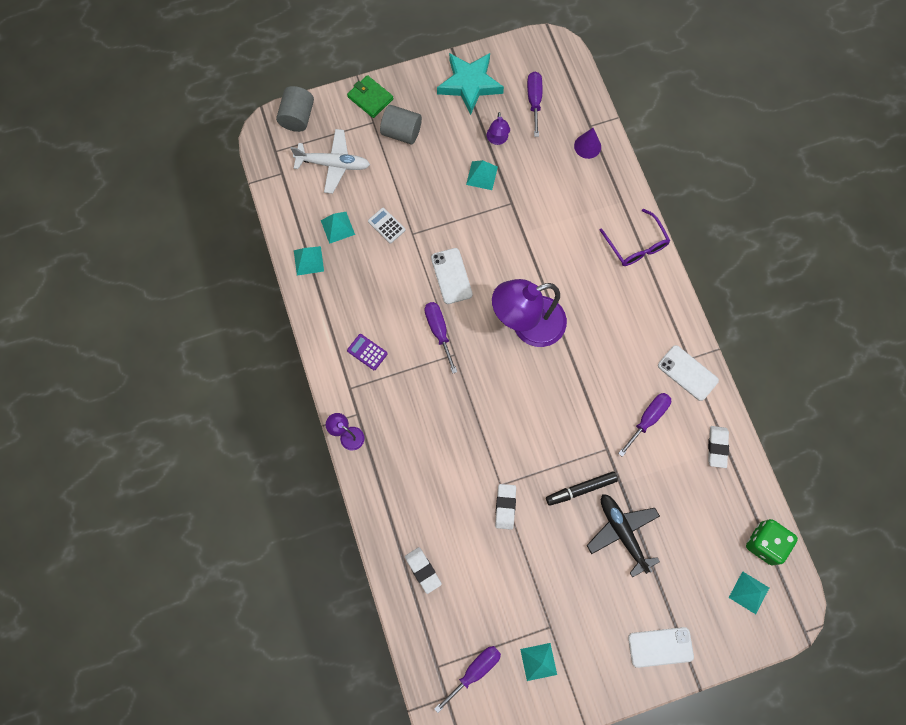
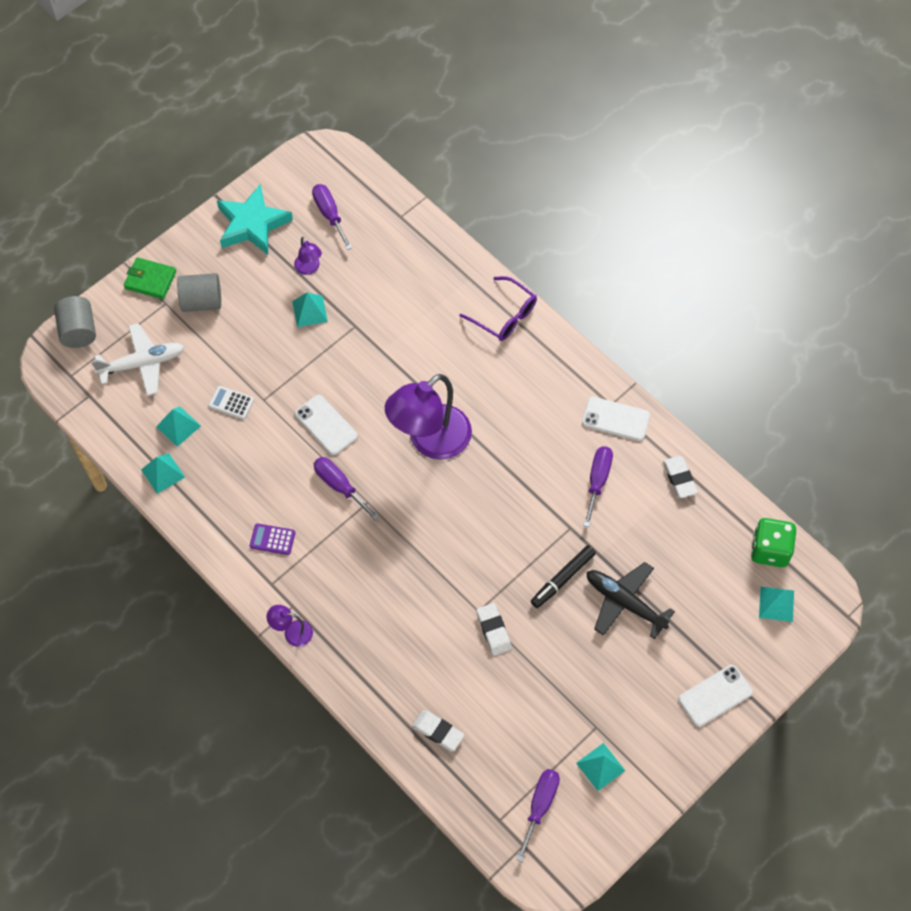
camera: 25 degrees left, 10 degrees down
(587, 146) = (407, 238): purple cone -> none

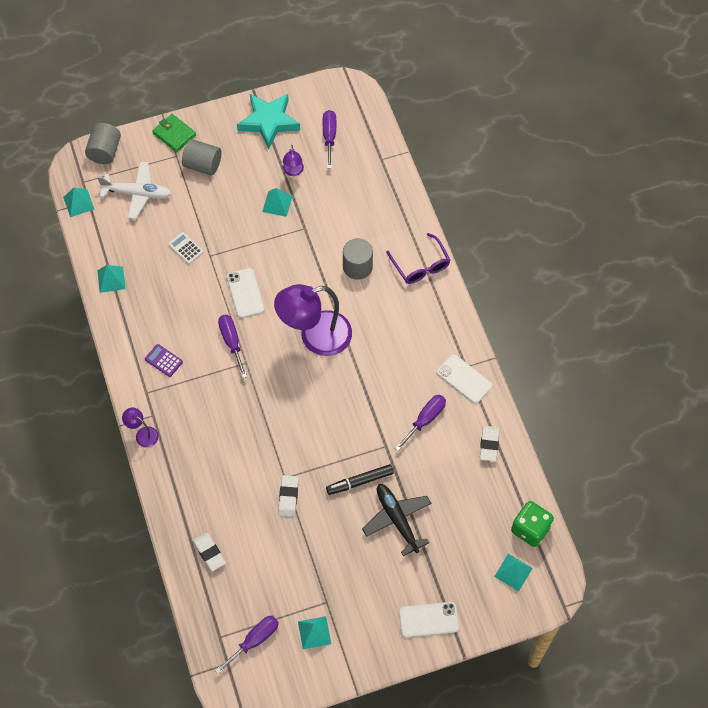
camera: 25 degrees right, 0 degrees up
(178, 426) = (139, 250): turquoise pyramid -> turquoise pyramid (78, 203)
(436, 345) = (357, 267): none -> grey cylinder

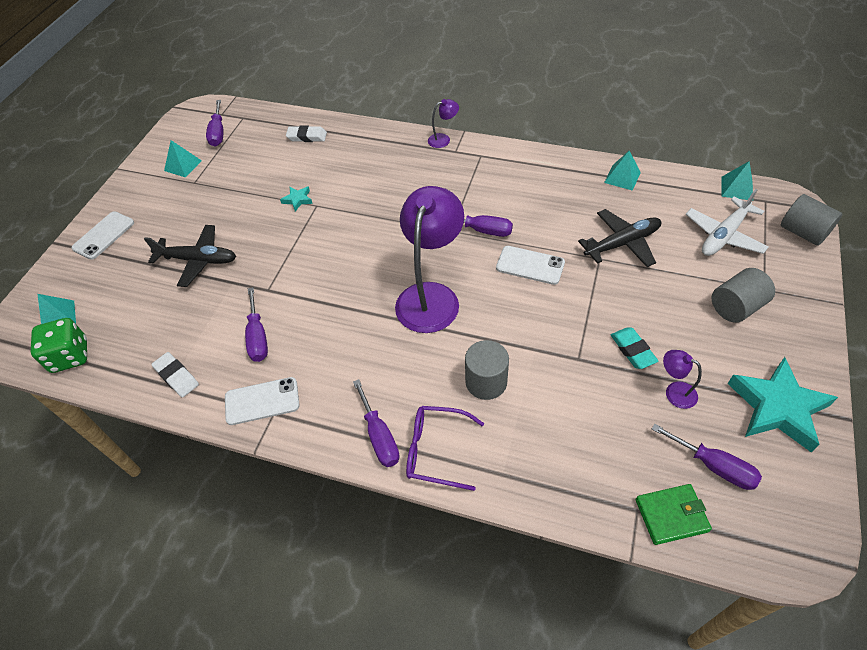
camera: 130 degrees right, 10 degrees down
(163, 360) = (503, 177): purple calculator -> none
(174, 134) = (801, 301): green wallet -> green wallet (671, 515)
(185, 248) = (622, 243): white calculator -> black plane
(277, 203) = (632, 350): turquoise pyramid -> turquoise eraser
(288, 497) = (298, 200): white eraser -> turquoise star
(360, 481) = (258, 253): black marker -> none
(435, 299) = (379, 436): none -> purple screwdriver

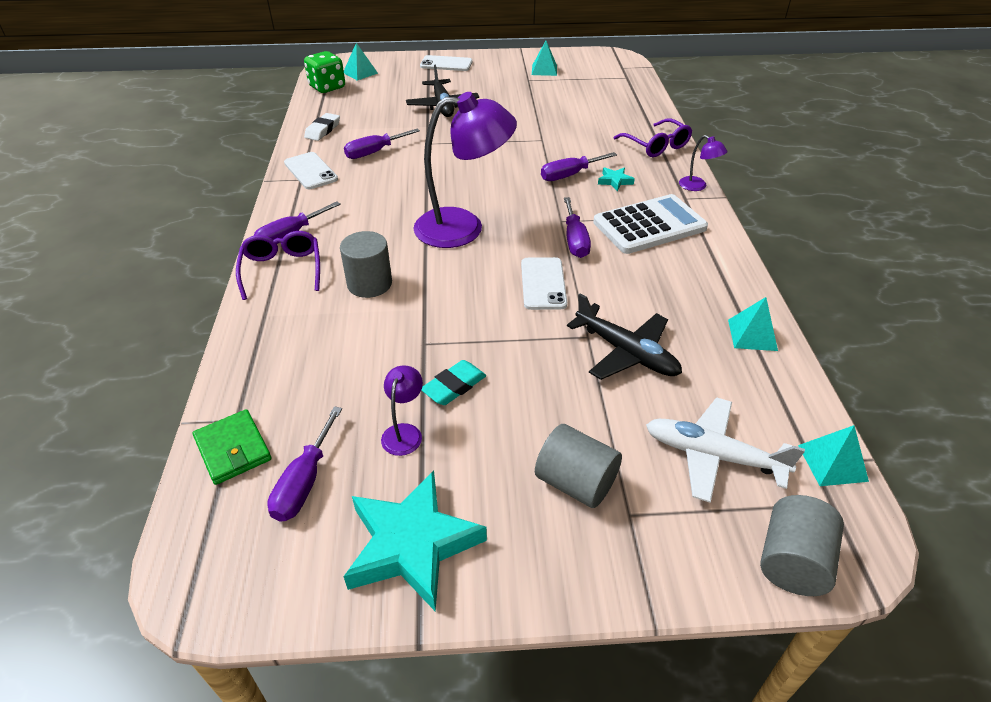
camera: 65 degrees right, 10 degrees down
(218, 133) = (596, 72): purple screwdriver -> purple screwdriver (569, 175)
(298, 200) = (542, 129): turquoise star -> turquoise star (615, 181)
(307, 137) = (629, 112): white eraser -> none
(372, 140) = (656, 146): none -> purple glasses
(481, 182) = (649, 225): none -> white calculator

